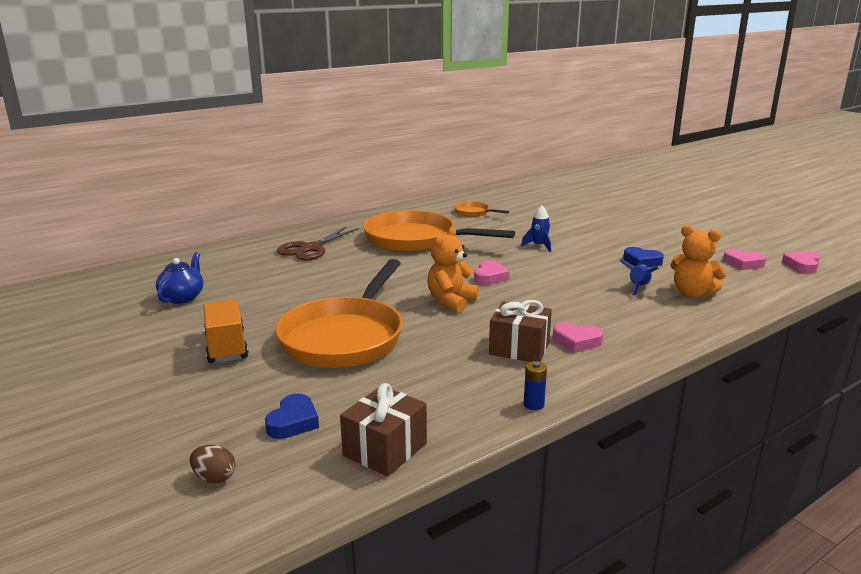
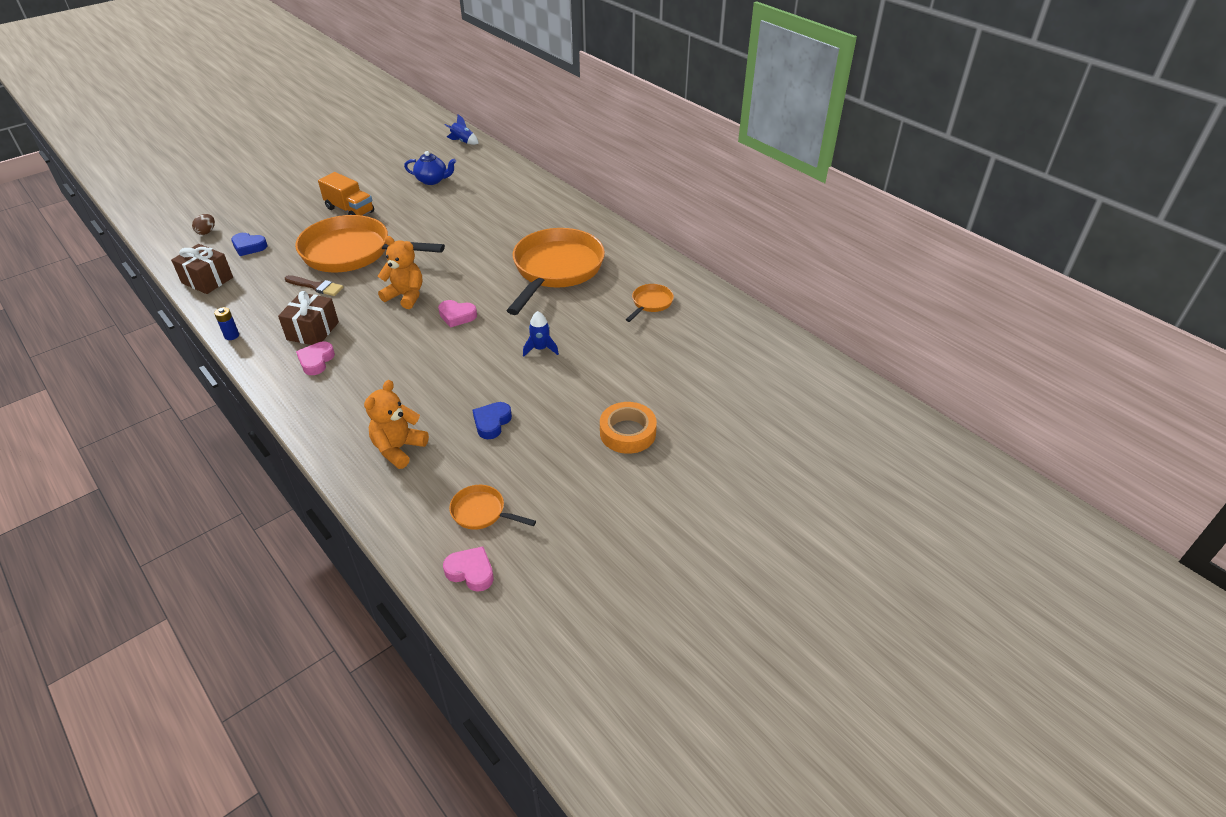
camera: 85 degrees right, 20 degrees up
(226, 347) = (350, 210): orange truck -> orange truck turned 60 degrees clockwise
(310, 249) = (531, 216): brown scissors -> none
(422, 355) = (316, 286): none -> brown brush
(633, 223) = (627, 433): none -> orange tape
(638, 288) = (419, 411): blue rocket -> blue rocket (463, 141)
(743, 263) = (481, 512): pink heart -> orange pan

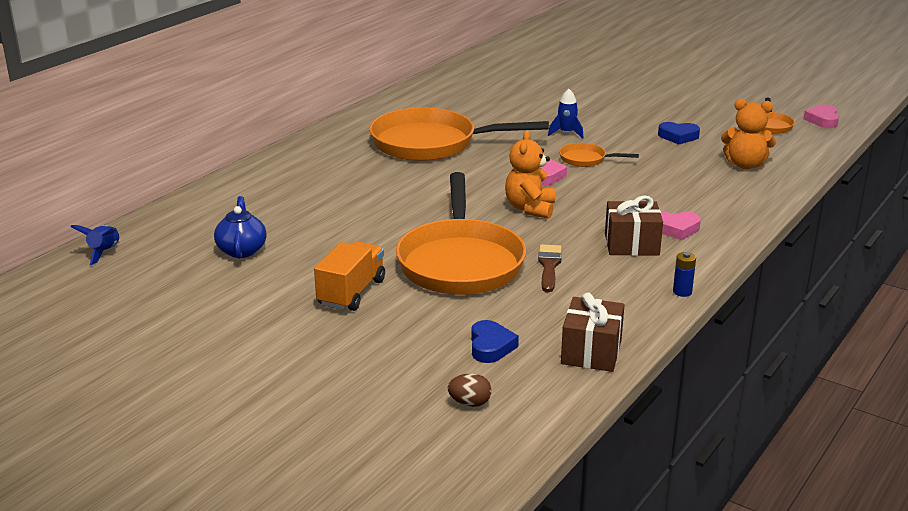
camera: 105 degrees left, 15 degrees down
(627, 433) = (641, 92): orange tape -> none
(650, 303) = (464, 100): orange pan -> orange pan (586, 159)

